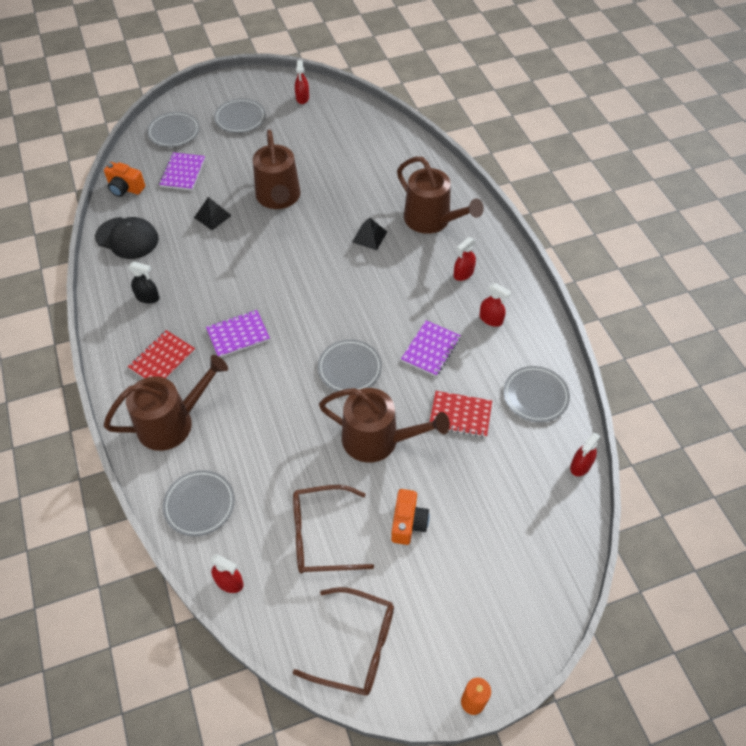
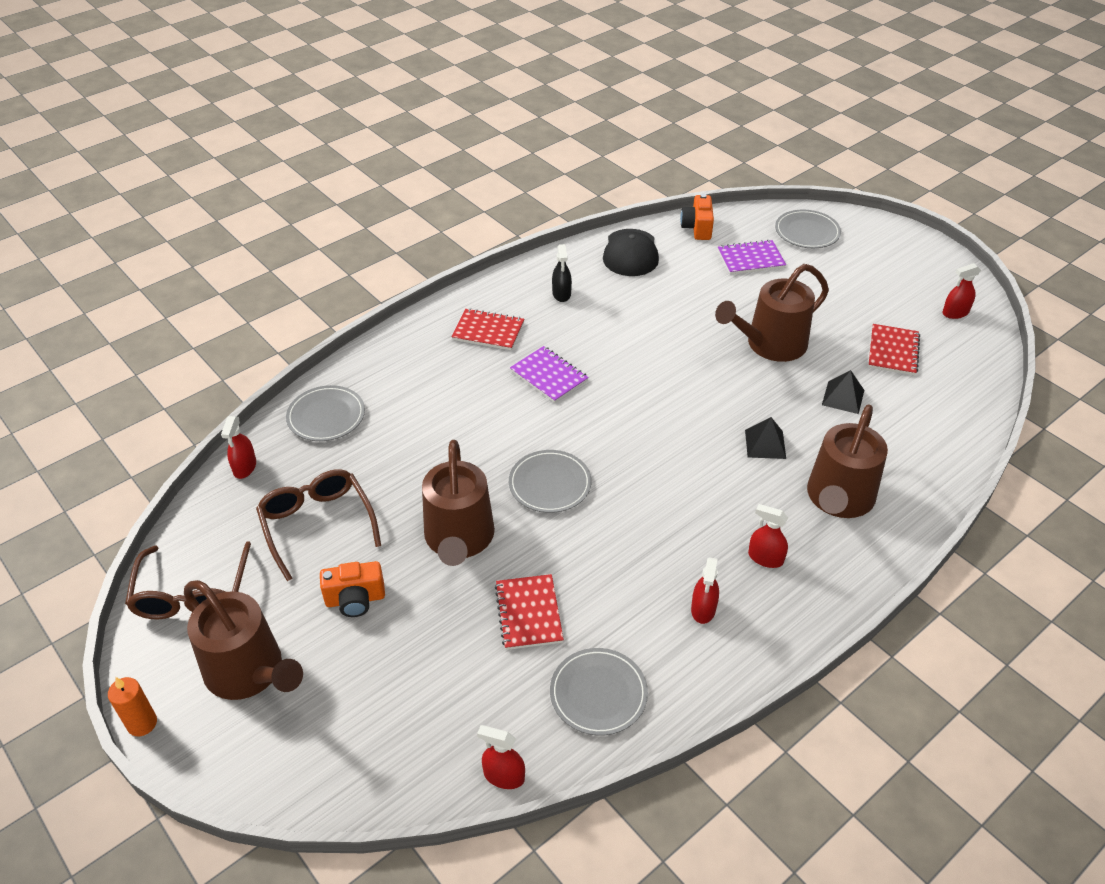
camera: 70 degrees right, 10 degrees down
(172, 422) = (414, 364): brown watering can -> brown watering can (249, 672)
(212, 216) = (703, 302): black pyramid -> black pyramid (843, 397)
(240, 118) = (873, 273): grey plate -> none
(320, 141) = (893, 351): none -> red notebook
(431, 349) = (617, 555): purple notebook -> none

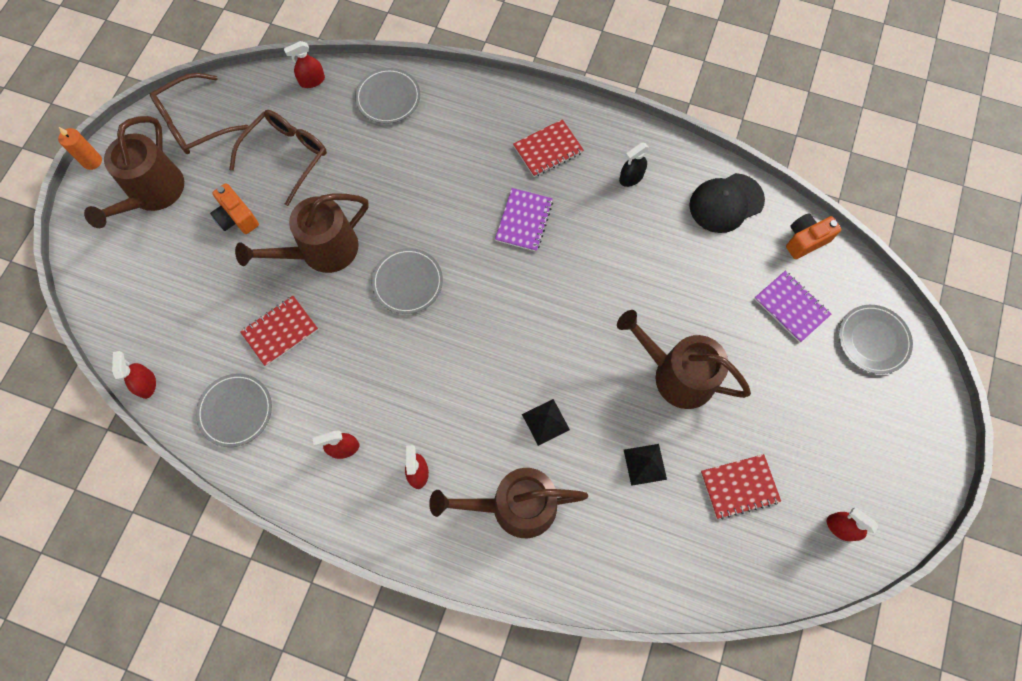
camera: 60 degrees right, 25 degrees up
(488, 331) = (548, 149): red notebook -> red notebook turned 75 degrees clockwise

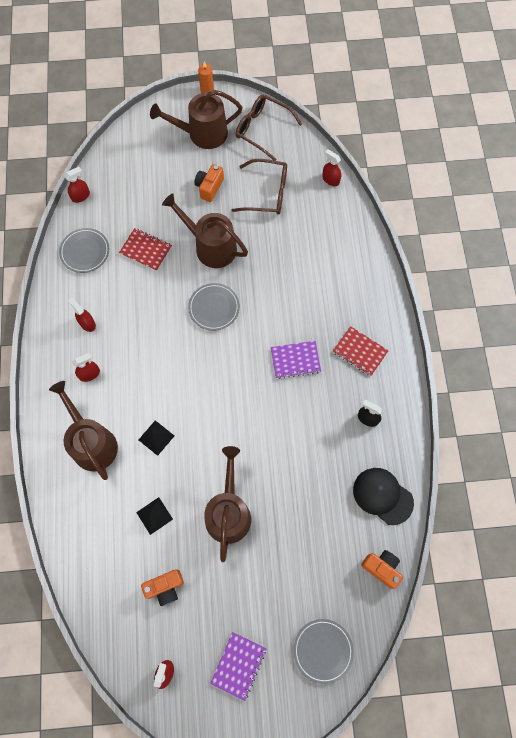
camera: 65 degrees right, 0 degrees up
(388, 98) = (343, 231): grey plate -> none
(739, 487) = (165, 587): red notebook -> orange camera
(791, 307) = (320, 577): purple notebook -> purple notebook (238, 665)

